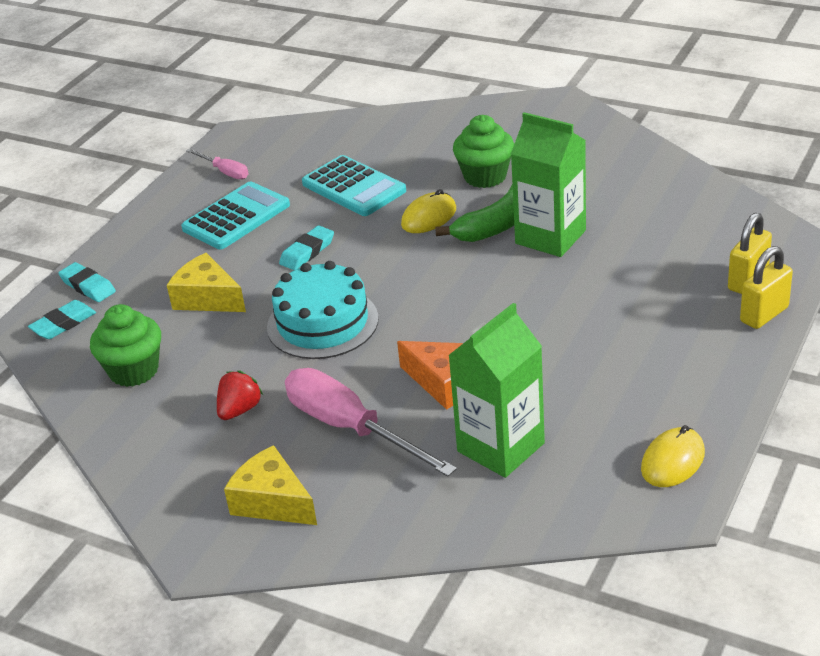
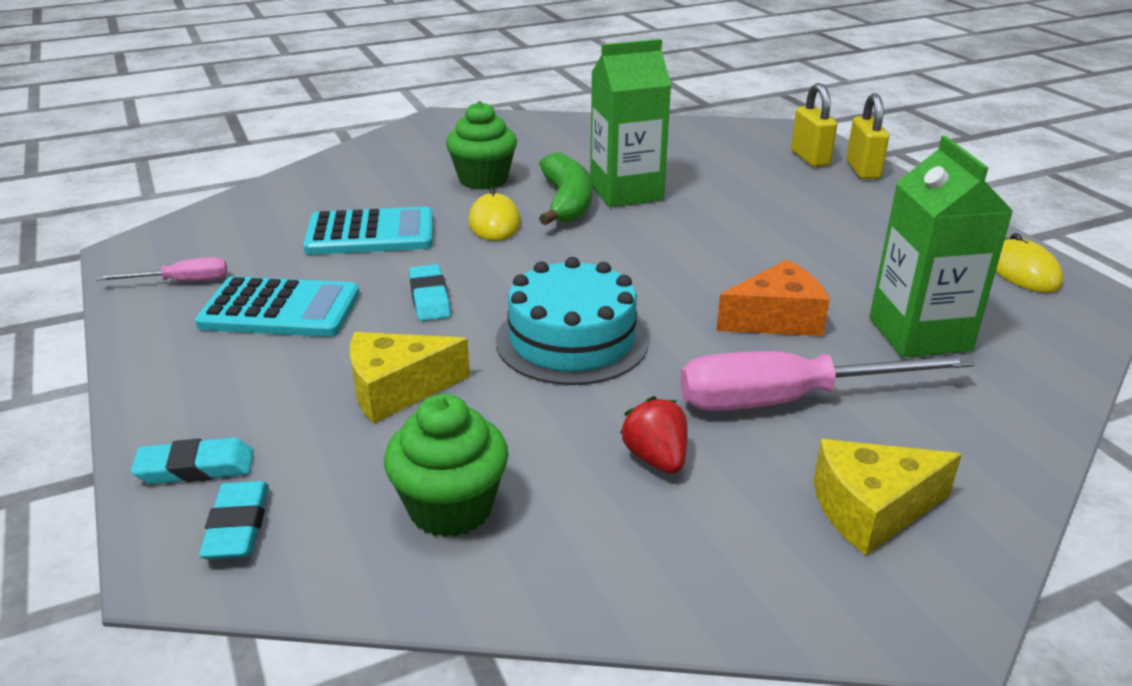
camera: 55 degrees left, 5 degrees down
(236, 217) = (280, 309): turquoise calculator -> turquoise calculator turned 105 degrees clockwise

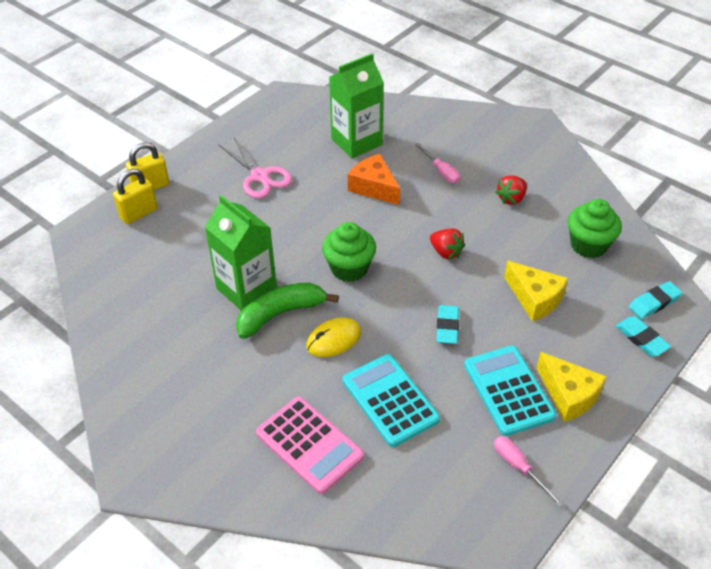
camera: 115 degrees left, 15 degrees up
(374, 184) = (309, 445): none -> pink calculator
(429, 298) = (447, 327): turquoise eraser -> turquoise eraser turned 45 degrees counterclockwise
(483, 179) = (264, 378): green cupcake -> green cupcake (349, 268)
(572, 340) = (446, 252): turquoise cake -> red strawberry
(788, 400) = (441, 171): pink screwdriver -> pink screwdriver, size x0.50
(853, 237) = (260, 176): none -> pink scissors
(871, 509) = (494, 140): yellow cheese -> yellow cheese (568, 395)
(1023, 271) = (268, 116): yellow mouse -> none

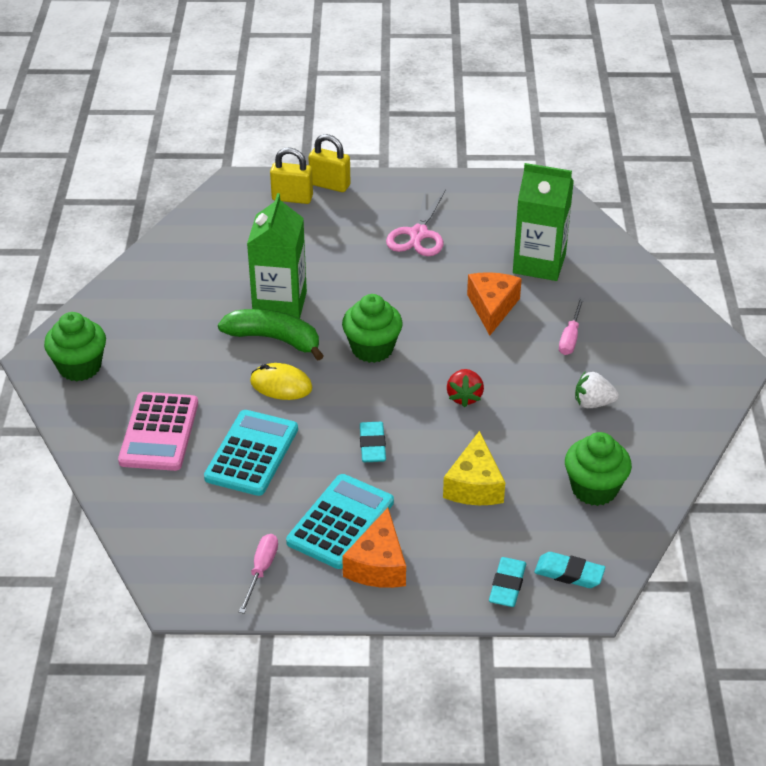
camera: 50 degrees right, 5 degrees down
(176, 454) = (80, 367): none -> green cupcake
(447, 327) = (372, 445): turquoise eraser -> turquoise eraser turned 60 degrees counterclockwise
(511, 198) = (593, 403): red strawberry -> white strawberry
(568, 395) = (378, 565): yellow cheese -> orange cheese

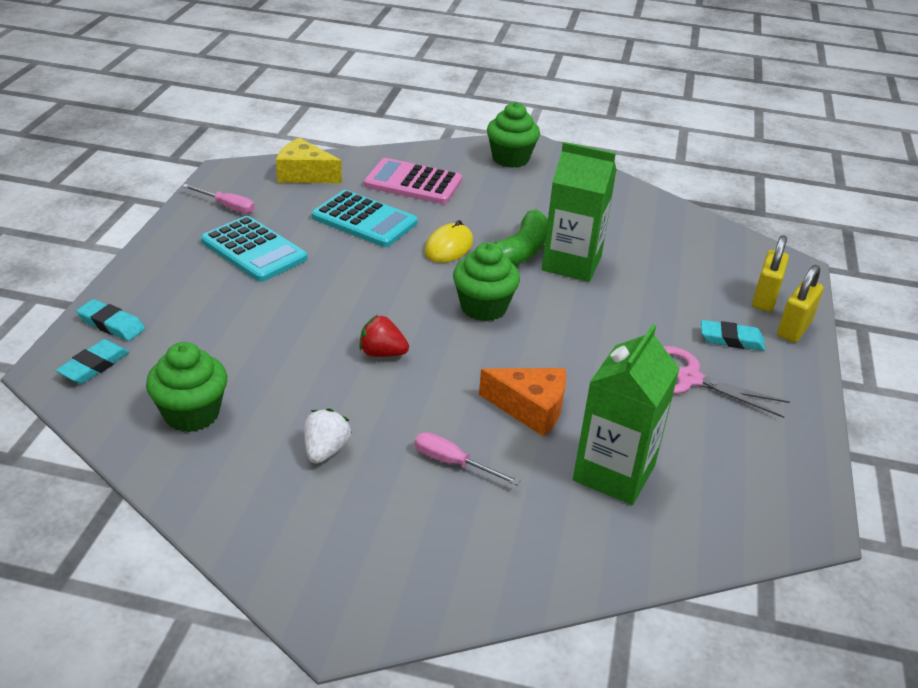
camera: 100 degrees right, 5 degrees down
(372, 445) = (340, 283): turquoise eraser -> turquoise eraser (731, 339)
(378, 565) = (191, 260): orange cheese -> none
(474, 485) = (250, 332): yellow cheese -> yellow cheese (304, 174)

